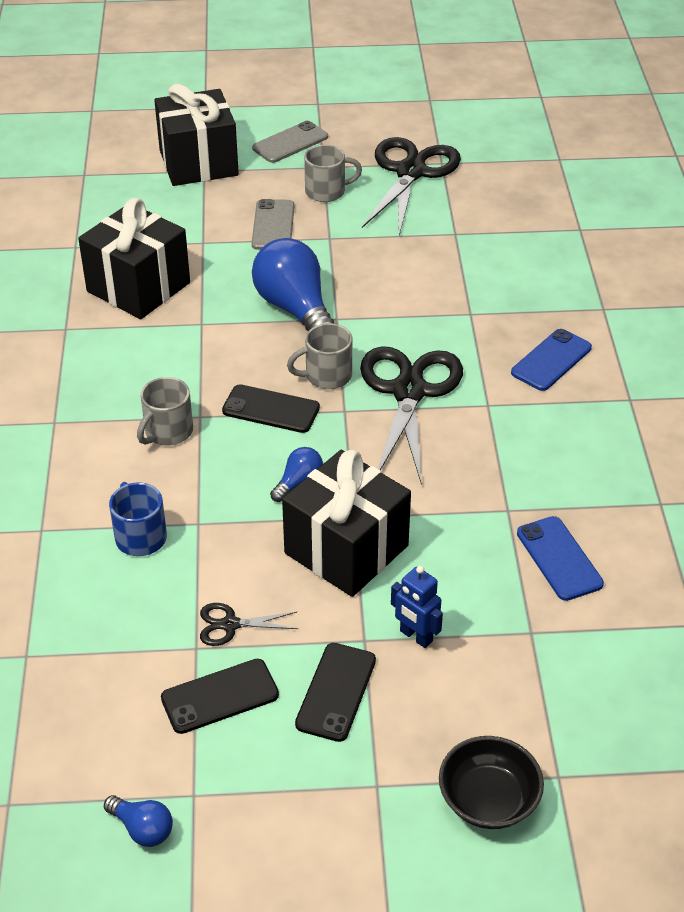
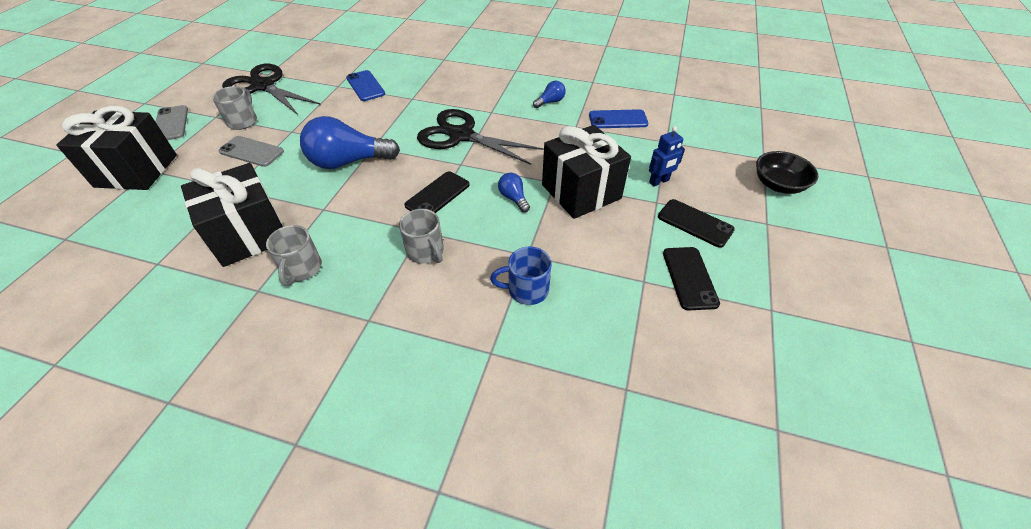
camera: 70 degrees left, 5 degrees up
(142, 829) = (800, 344): blue light bulb -> blue light bulb (550, 102)
(230, 625) = (628, 259): black scissors -> none
(326, 376) = (423, 164): grey mug -> grey mug (301, 269)
(551, 360) = (471, 84): blue phone -> blue phone (365, 86)

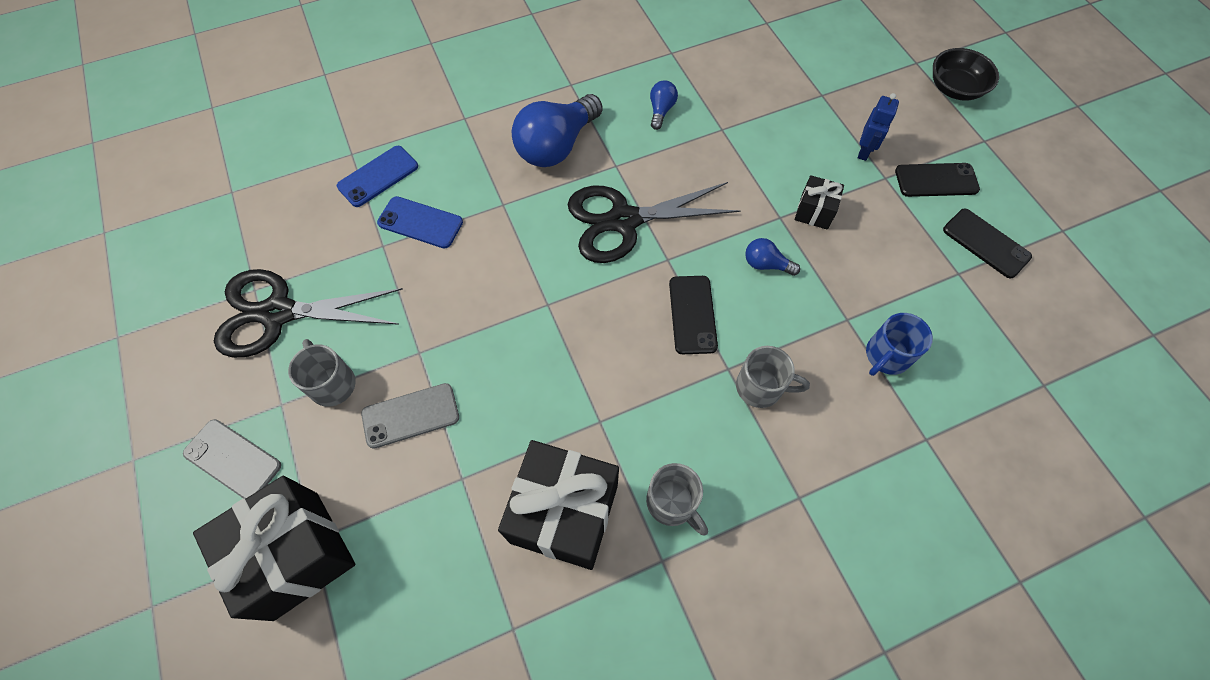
camera: 40 degrees left, 15 degrees up
(348, 162) = (547, 343): blue light bulb -> blue light bulb (556, 146)
(581, 191) = (814, 212): black gift -> black gift, size x0.48
(618, 119) = (751, 93): blue phone -> blue phone (378, 176)

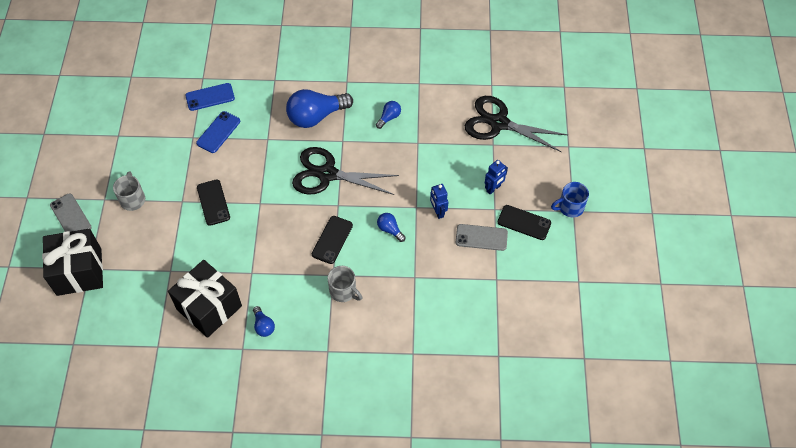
camera: 25 degrees right, 5 degrees down
(278, 313) = (124, 153): black scissors -> black scissors (499, 123)
(410, 415) = (162, 230): grey phone -> grey phone (481, 237)
(420, 222) = (218, 132): blue phone -> blue phone turned 75 degrees clockwise
(673, 503) = (263, 326): grey mug -> blue light bulb
(814, 212) = (438, 212): black gift -> blue robot
(886, 356) = (422, 304): blue mug -> blue mug (570, 207)
(954, 88) = (580, 172): black bowl -> none
(986, 243) = (525, 269): black phone -> black phone (213, 202)

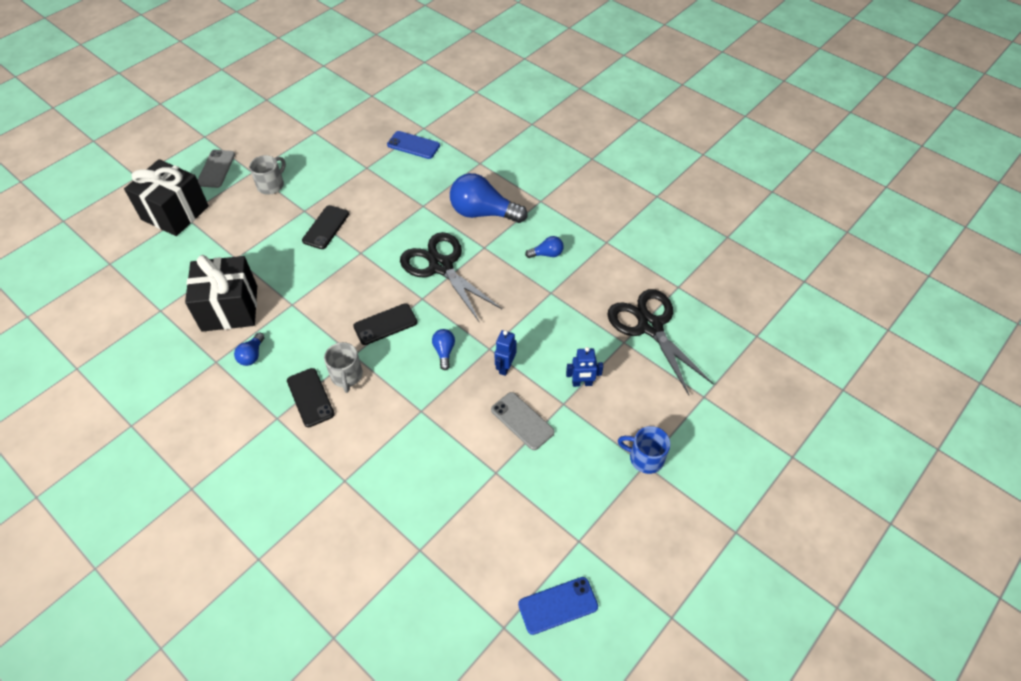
camera: 40 degrees right, 5 degrees down
(218, 132) = (390, 176): blue phone -> blue phone (558, 605)
(524, 222) = (580, 438): black phone -> black phone (310, 397)

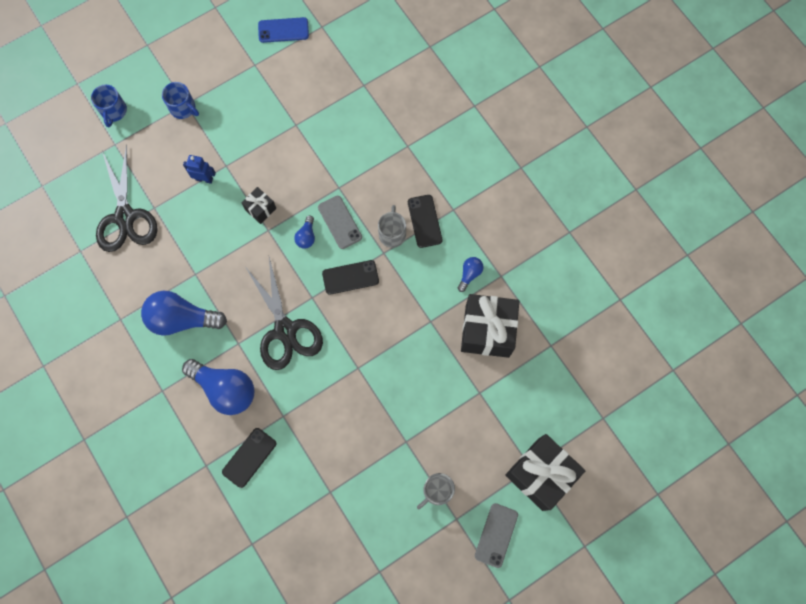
camera: 165 degrees left, 20 degrees up
(326, 227) = (387, 411): black phone -> black phone (249, 457)
(413, 145) = (270, 515): blue phone -> none
(505, 367) = (260, 209): blue robot -> black gift
(522, 421) = (263, 159): grey phone -> grey phone (340, 222)
(547, 254) = (182, 319): blue light bulb -> blue light bulb, size x2.13
(727, 433) = (114, 111): none -> blue mug

